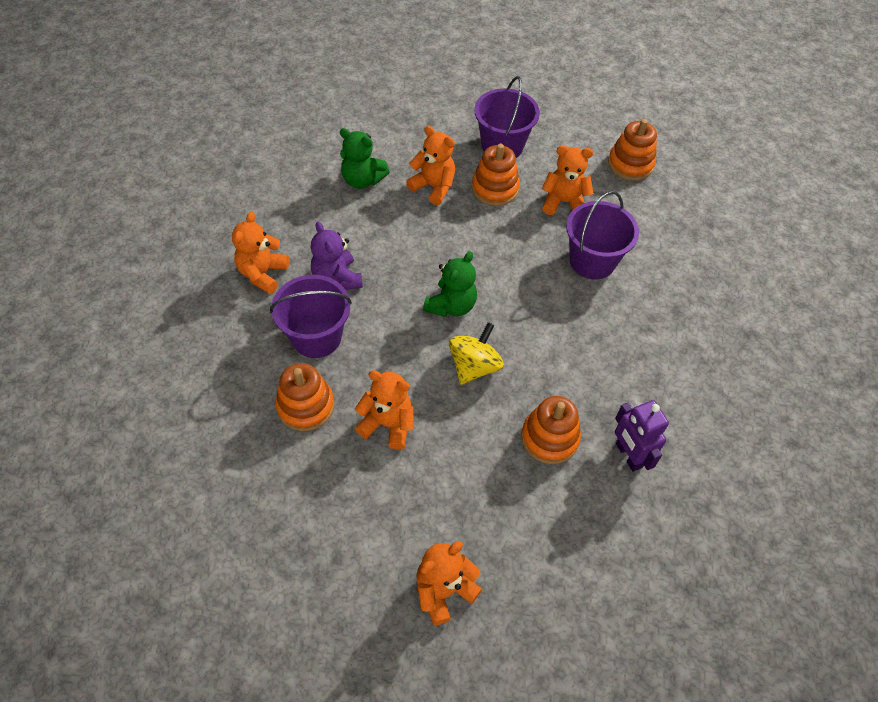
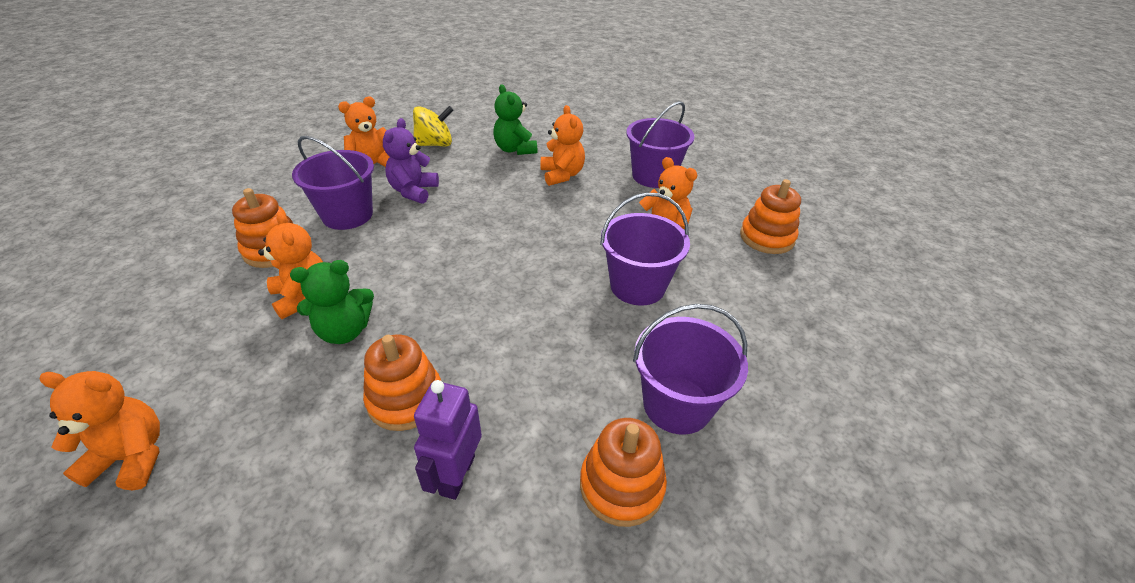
camera: 40 degrees right, 15 degrees down
(451, 305) = (469, 250): green teddy bear -> green teddy bear (344, 331)
(474, 366) = (425, 300): yellow spinning top -> yellow spinning top (435, 144)
(495, 188) = (611, 197): orange stacking toy -> orange stacking toy (621, 485)
(691, 331) = (677, 404): none -> purple bucket

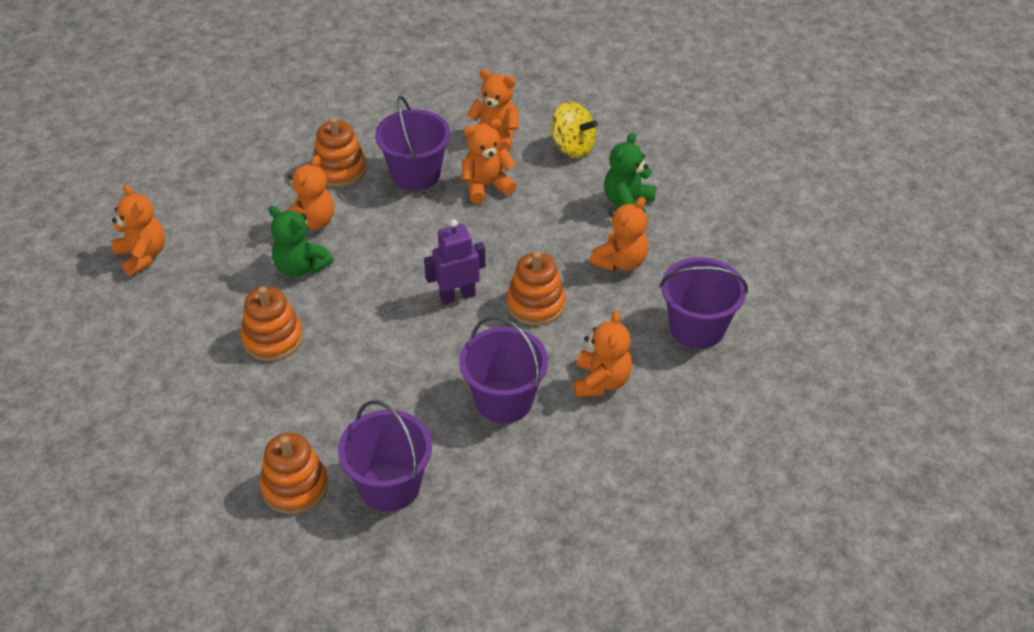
camera: 55 degrees right, 5 degrees up
(413, 191) = (486, 186): purple teddy bear -> orange teddy bear
(457, 475) = (239, 401): purple robot -> purple robot (457, 295)
(766, 237) = (676, 463): orange stacking toy -> orange stacking toy (536, 304)

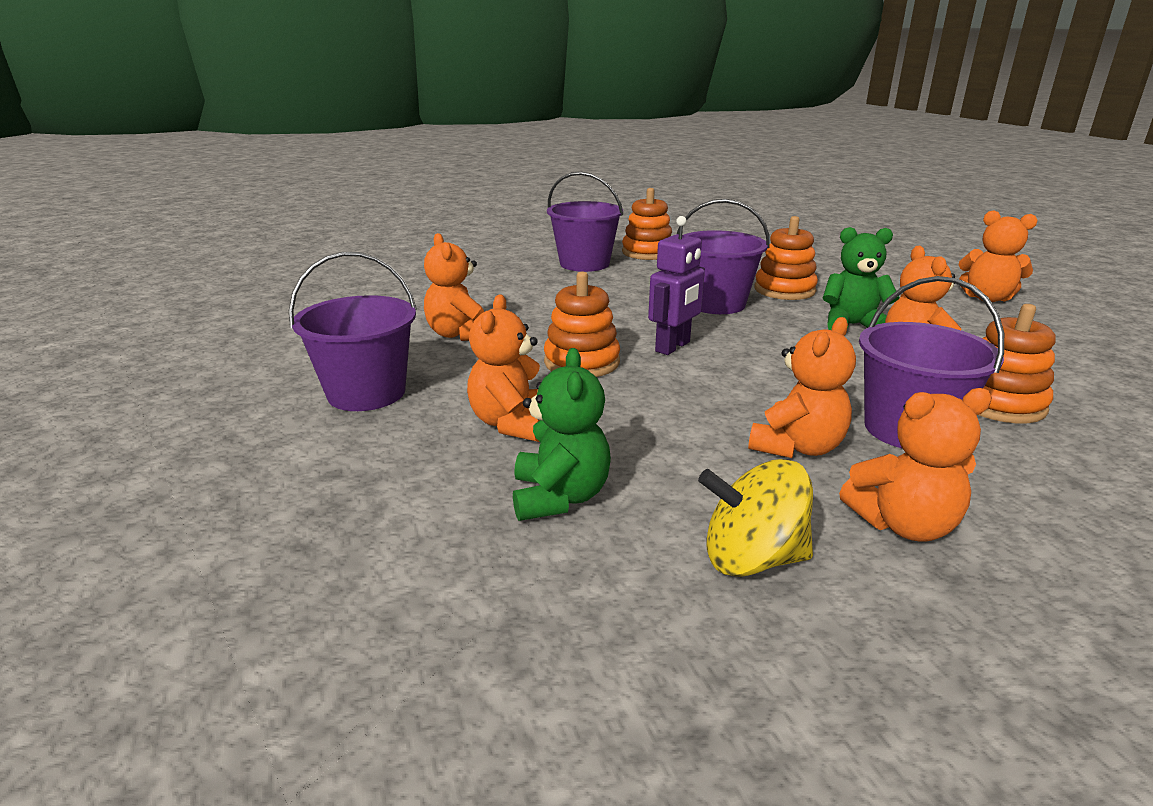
camera: 150 degrees right, 20 degrees down
(504, 400) = (544, 307): purple bucket -> purple bucket (716, 304)

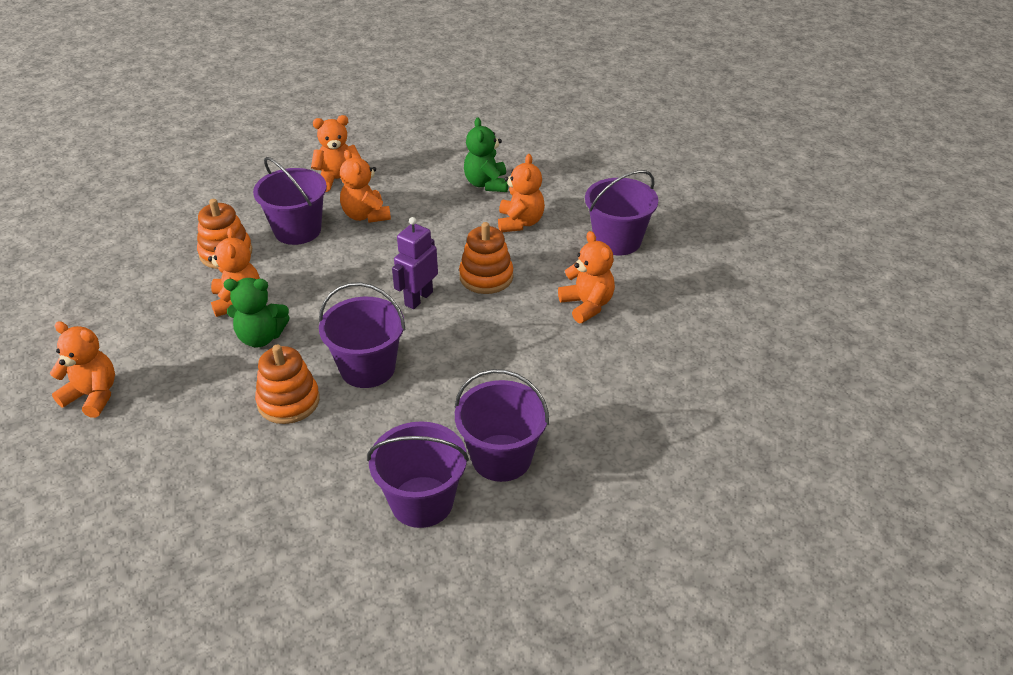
camera: 175 degrees right, 15 degrees up
(647, 252) = (422, 502): orange stacking toy -> purple bucket
(752, 558) = (408, 164): yellow spinning top -> none
(797, 447) = (366, 215): orange teddy bear -> orange teddy bear turned 60 degrees counterclockwise

